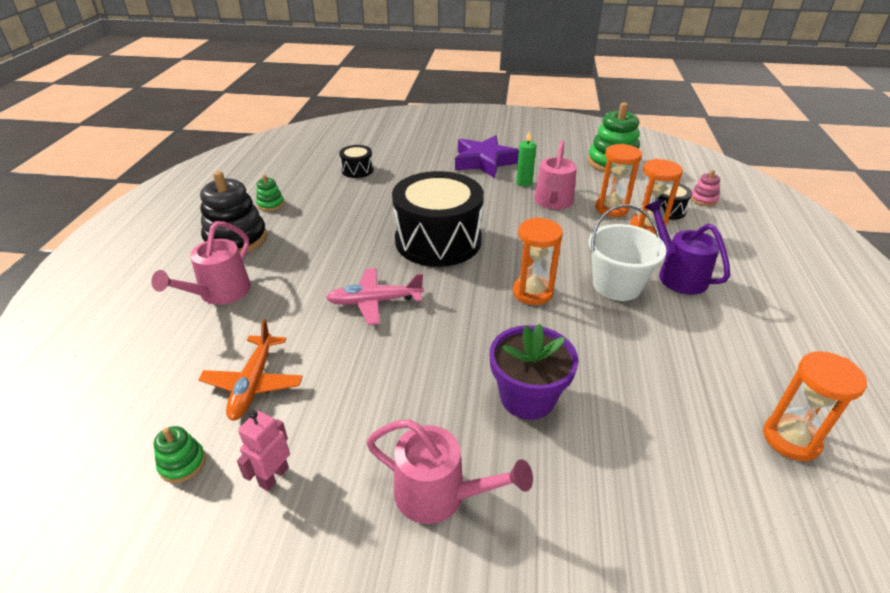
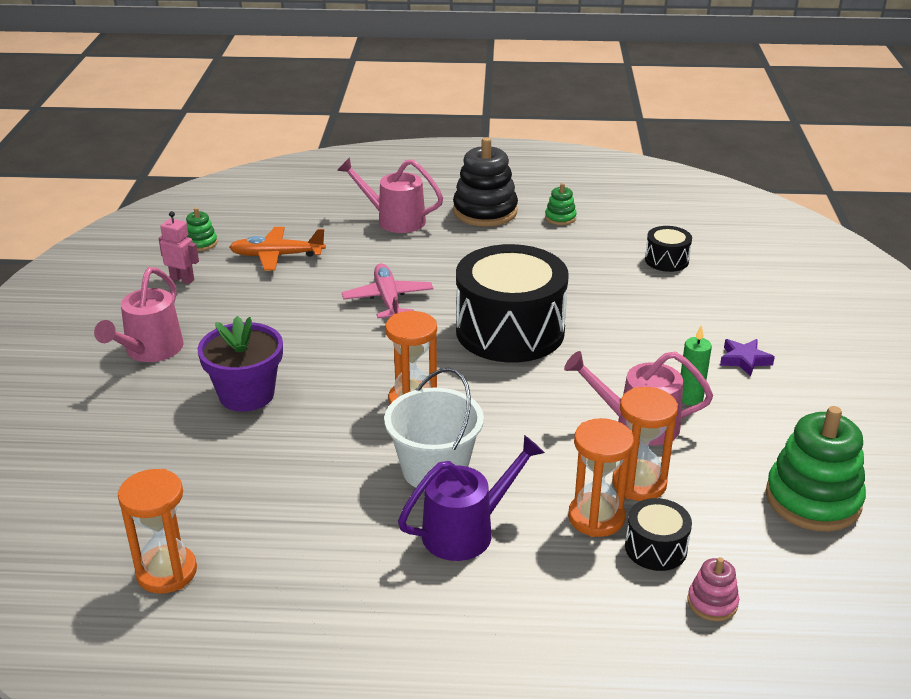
camera: 85 degrees right, 5 degrees down
(484, 161) = (744, 360): purple star -> purple star, size x0.49

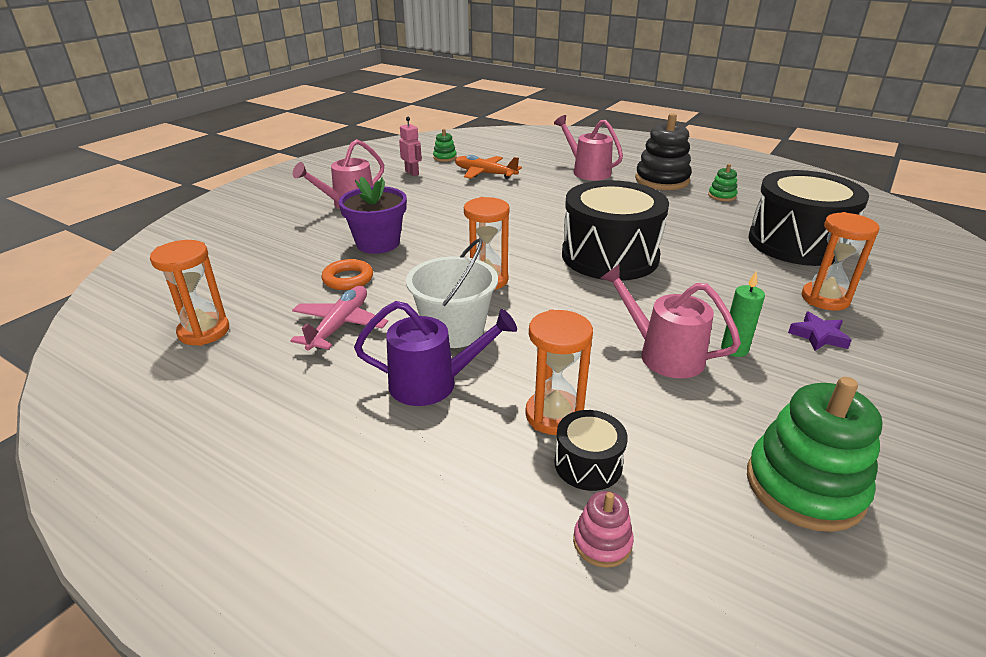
camera: 30 degrees right, 0 degrees up
(261, 451) = (348, 279): none -> orange ring
(388, 300) = (534, 214): pink plane -> pink plane (339, 326)
(639, 483) = (621, 402): orange hourglass -> orange hourglass (825, 299)
(666, 260) = (797, 243): black drum -> black drum, size x2.26

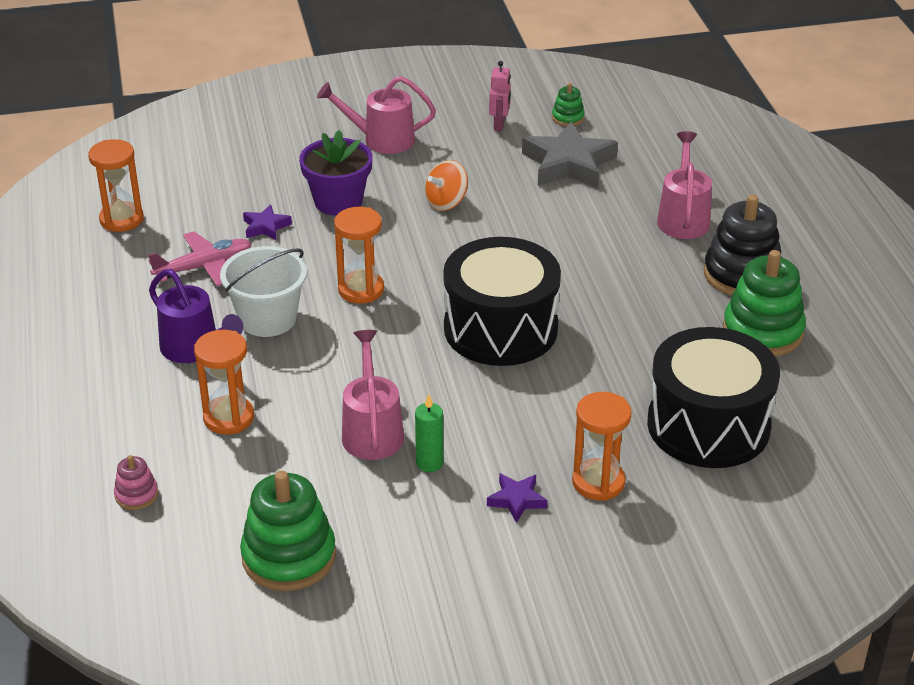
camera: 45 degrees right, 5 degrees up
(348, 279) = (266, 227): orange ring -> purple star
(451, 215) = (446, 202): none -> orange spinning top
(485, 174) = (568, 164): orange plane -> grey star
(588, 464) = (197, 457): black drum -> none
(722, 196) = (762, 331): green stacking toy -> green stacking toy, size x2.09

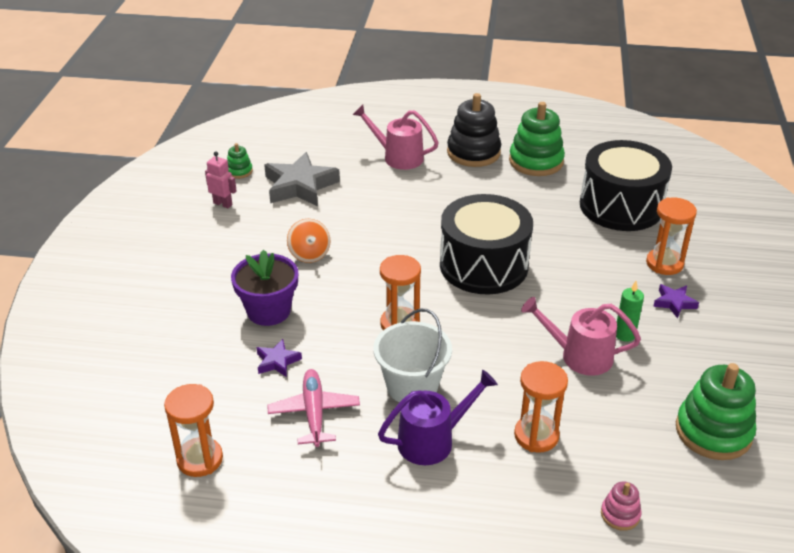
camera: 70 degrees left, 0 degrees up
(381, 140) = (194, 268): pink watering can -> none

